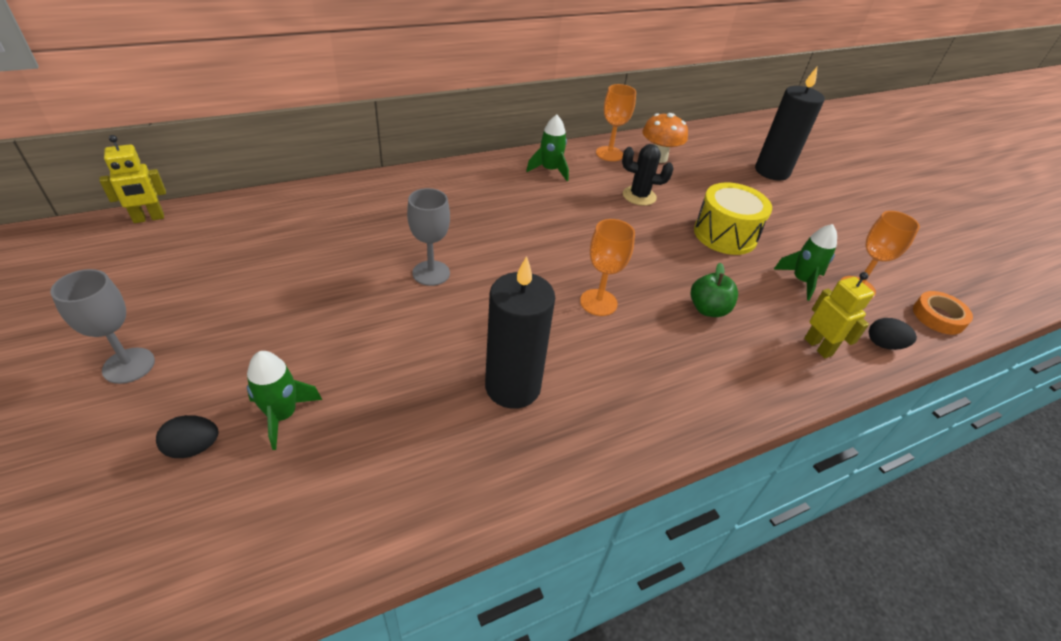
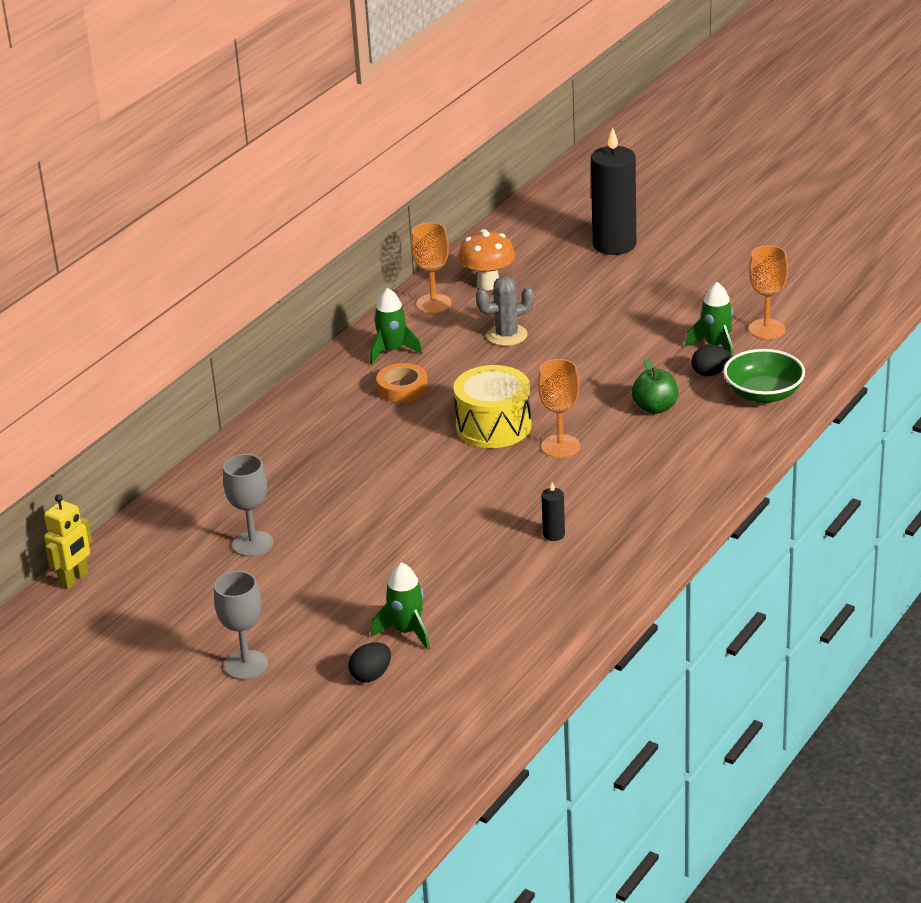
camera: 25 degrees left, 10 degrees down
(431, 273) = (394, 494): grey goblet -> grey goblet (253, 544)
(512, 387) = (554, 534): black candle -> black candle, size x0.42
(639, 196) = (507, 335): black cactus -> grey cactus
(725, 234) = (619, 335): yellow drum -> yellow drum (493, 426)
(818, 347) = (763, 394): yellow robot -> green bowl
(883, 344) = (813, 367): black egg -> black egg (710, 373)
(938, 317) = (846, 322): orange tape -> orange tape (402, 388)

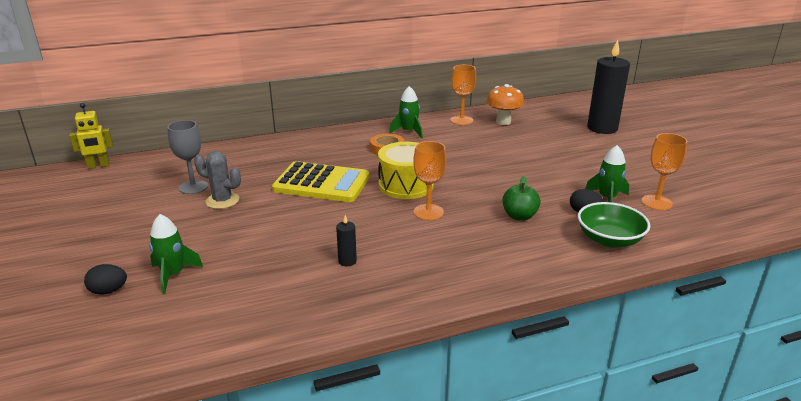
camera: 35 degrees right, 5 degrees down
(246, 665) = (72, 247): grey goblet -> none
(396, 468) = (322, 183): none -> yellow calculator
(507, 335) = (480, 146): grey cactus -> grey cactus (222, 201)

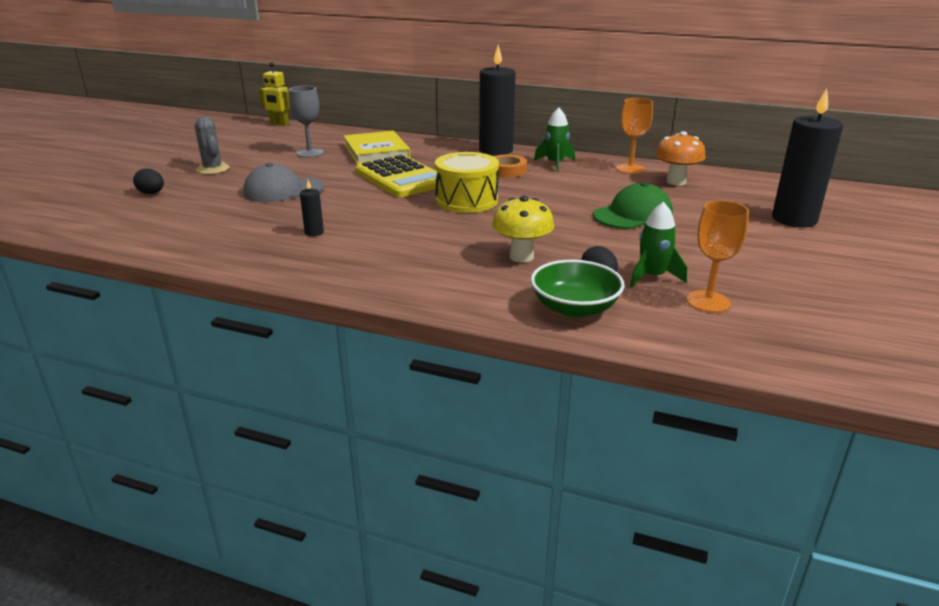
camera: 40 degrees right, 0 degrees up
(173, 274) = (198, 198): green rocket -> none
(222, 201) = (311, 167): grey cactus -> grey cactus (212, 169)
(243, 233) = (283, 190): none -> grey cap
(252, 165) = (376, 151): none -> yellow book
(347, 133) = (496, 150): none -> black candle
(428, 212) = (444, 225): orange goblet -> none
(519, 216) = (521, 257): green apple -> yellow mushroom
(523, 156) = (633, 214): none -> green cap

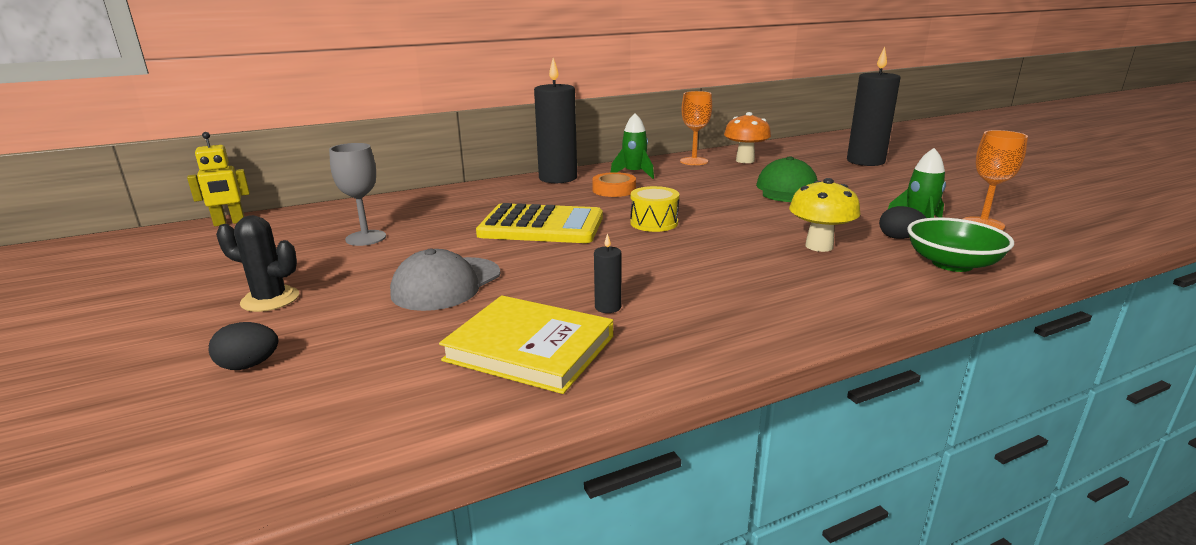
camera: 45 degrees left, 5 degrees down
(212, 169) = (270, 299): grey cactus -> black cactus
(376, 151) = (443, 212): yellow book -> yellow book (530, 348)
(466, 200) = (654, 223): yellow drum -> yellow drum, size x0.65

